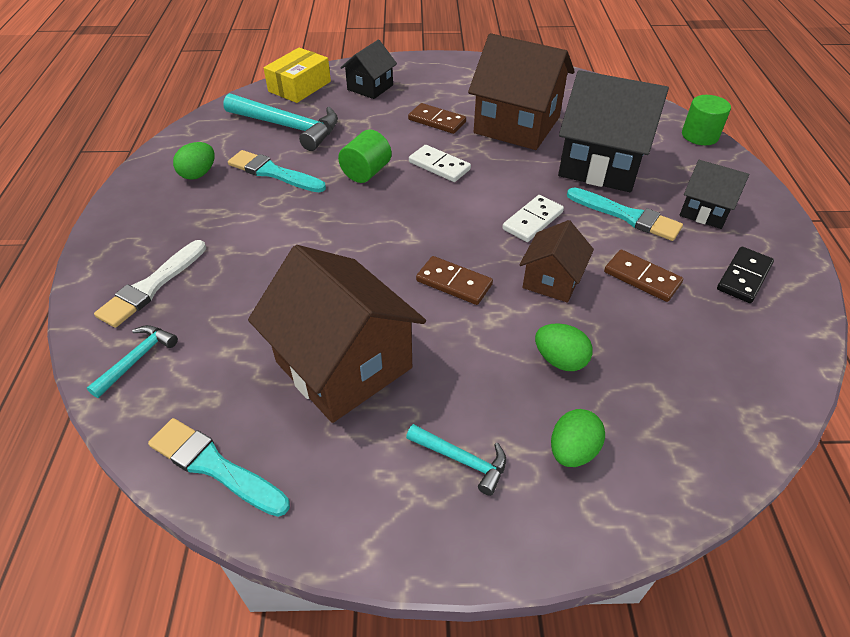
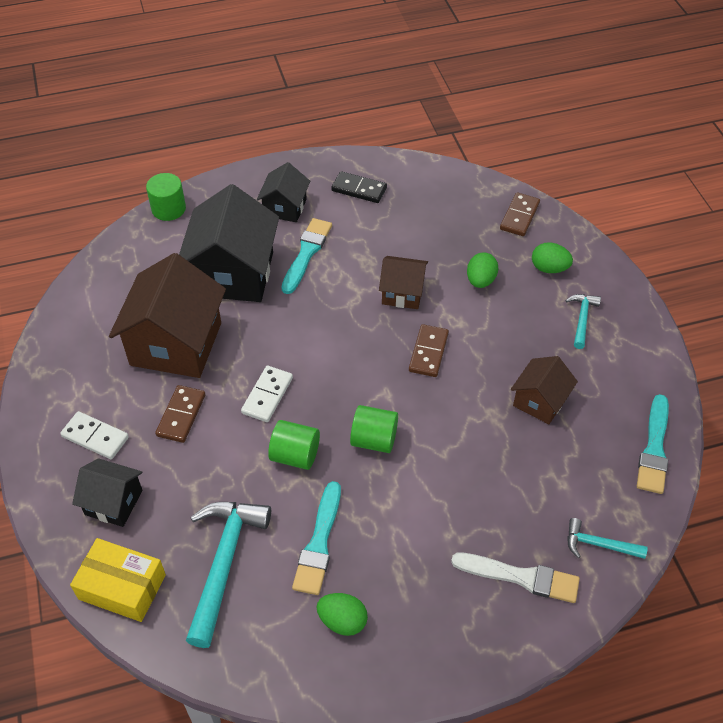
camera: 105 degrees left, 5 degrees up
(343, 365) = (540, 401): brown house -> brown house, size x0.53
(358, 221) = (374, 440): none -> green cylinder
(532, 220) = (332, 313): white domino -> white domino (95, 437)
(642, 278) = (380, 242): brown domino -> brown domino (519, 216)

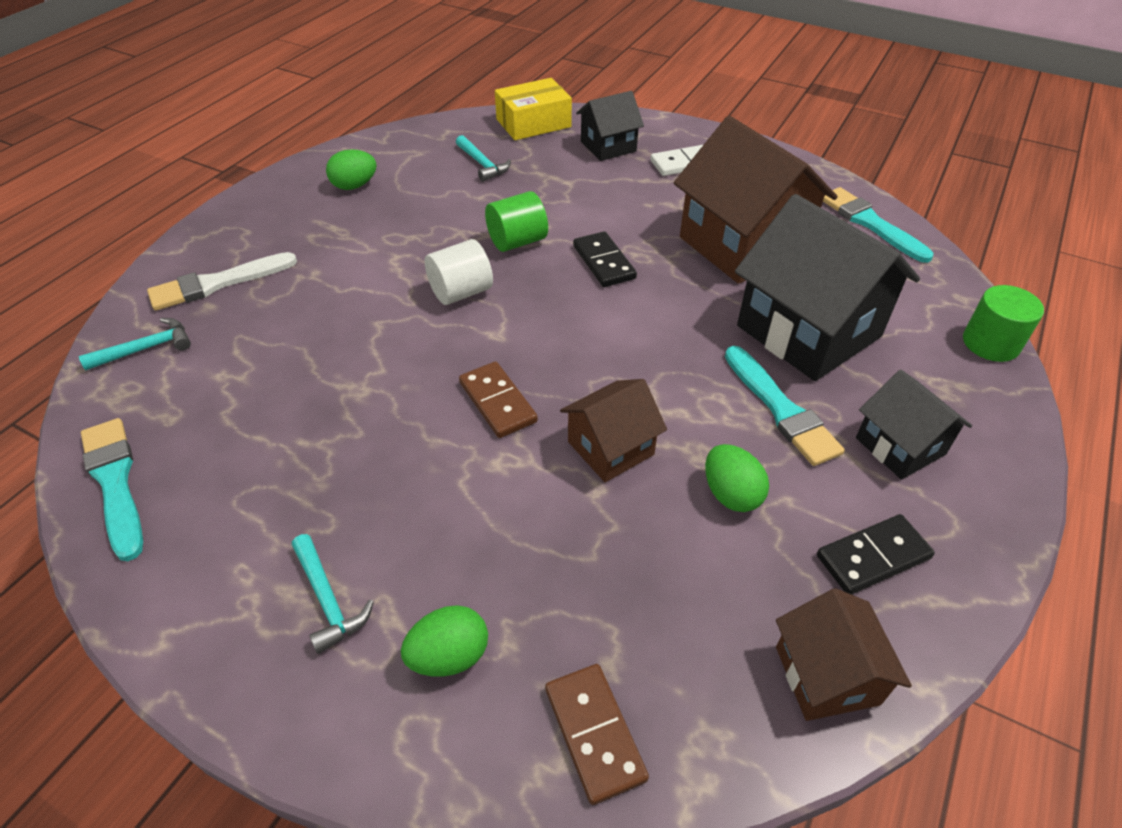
camera: 135 degrees right, 5 degrees down
(181, 415) = (649, 208): brown domino -> none
(224, 563) = (482, 164): turquoise hammer -> turquoise hammer, size x0.52
(267, 395) = (604, 262): white domino -> black domino
(319, 543) = (424, 209): turquoise brush -> turquoise brush (870, 223)
(374, 440) = (461, 292): green cylinder -> white cylinder
(480, 280) = (532, 545): green egg -> green egg (731, 494)
(540, 401) = (309, 439): brown house -> brown house (826, 675)

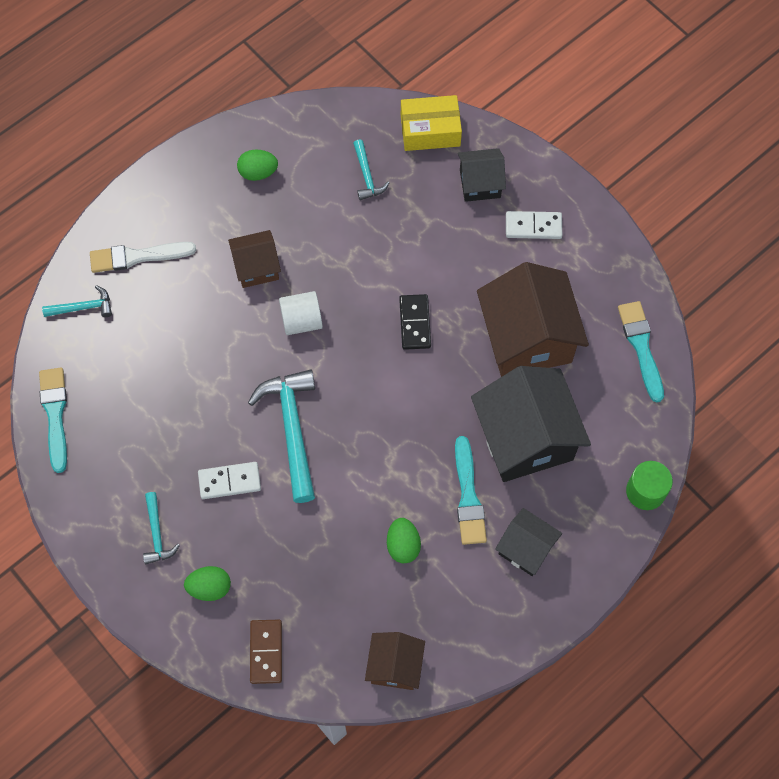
camera: 20 degrees right, 20 degrees up
(428, 490) = (229, 481): none -> white domino
(497, 402) = (292, 429): brown domino -> turquoise hammer
(517, 241) = (360, 280): green cylinder -> none
(610, 448) = (347, 488): brown house -> brown house (256, 267)
(873, 557) = (461, 613): black domino -> none
(900, 446) = (526, 548): black house -> black house turned 45 degrees counterclockwise

